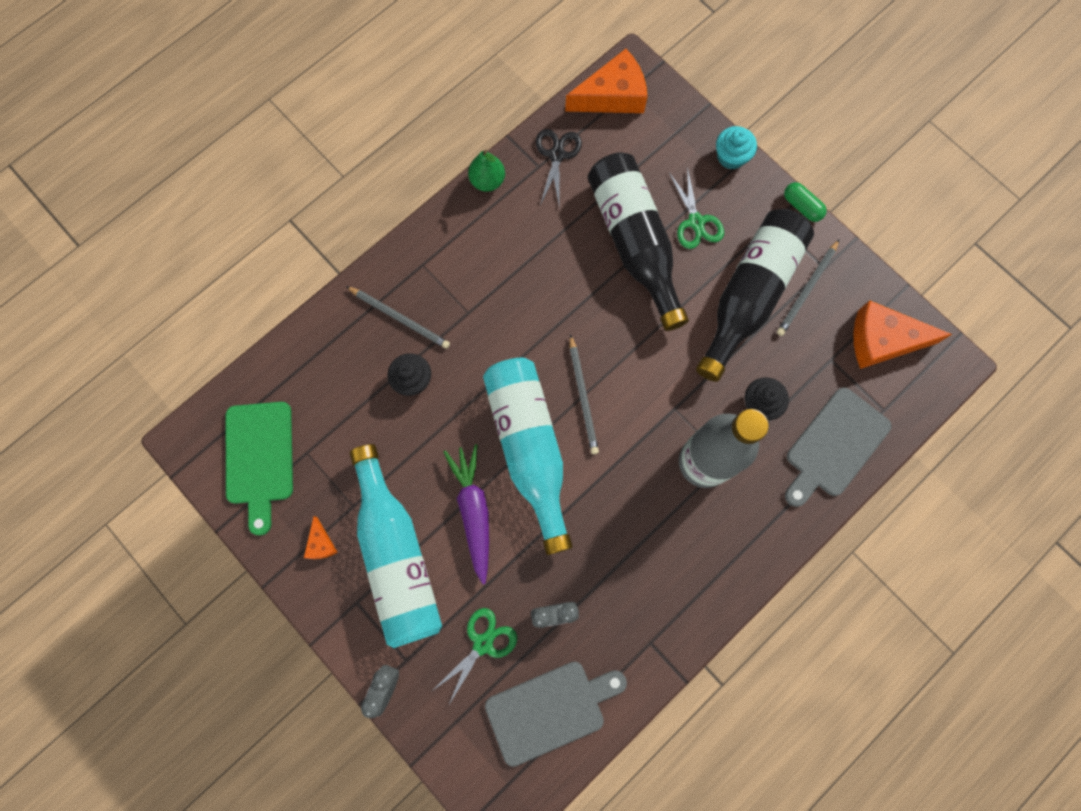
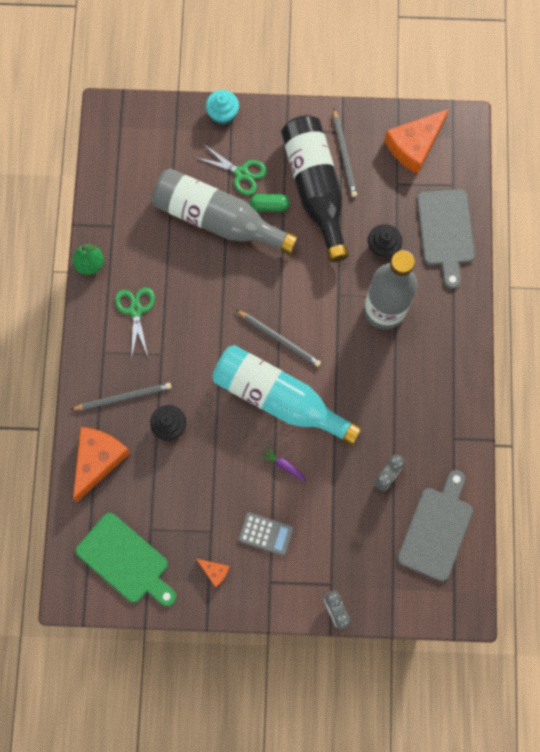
camera: 45 degrees left, 0 degrees up
(396, 556) = (266, 533): turquoise bottle -> grey calculator
(473, 511) = (283, 465): purple carrot -> purple carrot, size x0.47
(483, 643) = (364, 532): green scissors -> green scissors (136, 310)
(557, 155) = (116, 208): black scissors -> none
(612, 96) = (113, 140): orange cheese -> orange cheese (98, 459)
(635, 243) = (218, 219): black bottle -> grey bottle
(802, 206) = (293, 107): green capsule -> green capsule (269, 205)

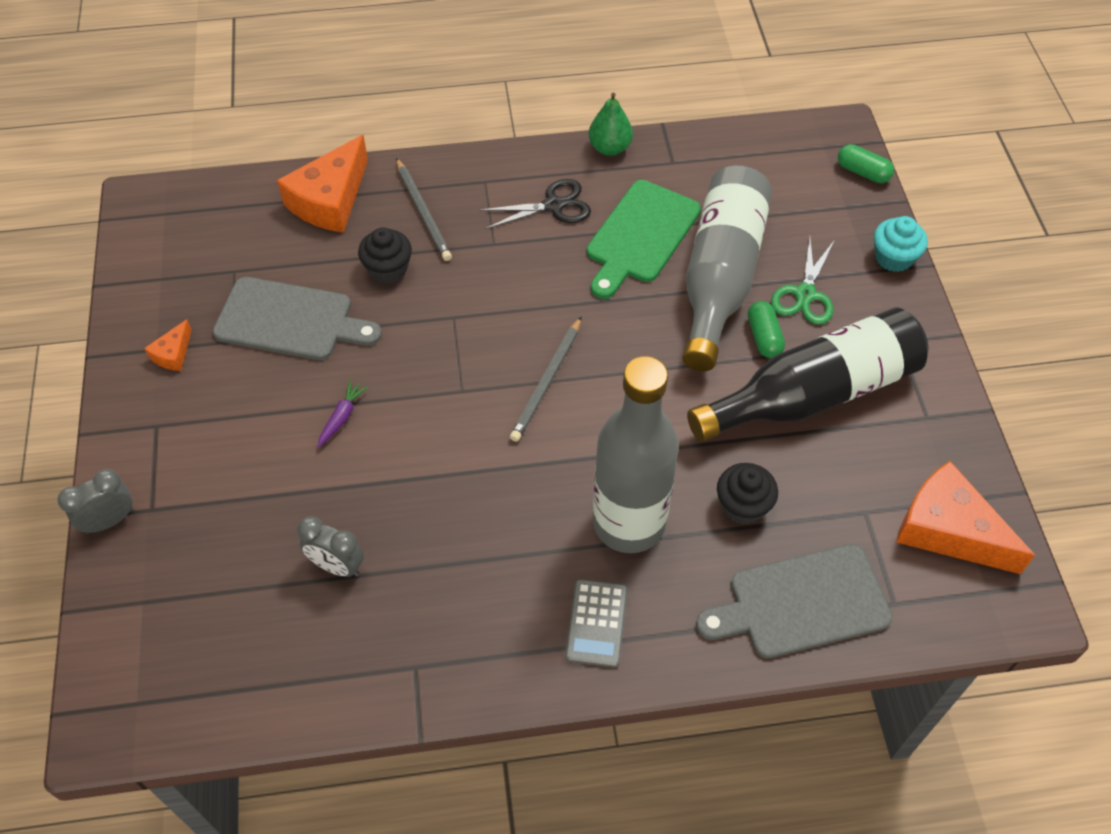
camera: 80 degrees right, 20 degrees down
(98, 459) = (330, 200): orange cheese -> orange cheese turned 105 degrees clockwise
(126, 560) = (188, 251): green cutting board -> green cutting board (641, 236)
(136, 310) = (553, 205): green scissors -> black scissors
(148, 110) = (863, 172): none -> green capsule
(266, 533) = (232, 409): grey calculator -> grey calculator (597, 623)
(279, 398) = (450, 395): turquoise bottle -> none
(344, 155) = (888, 426): grey pencil -> none
(436, 529) = (247, 659): grey cutting board -> grey cutting board (290, 320)

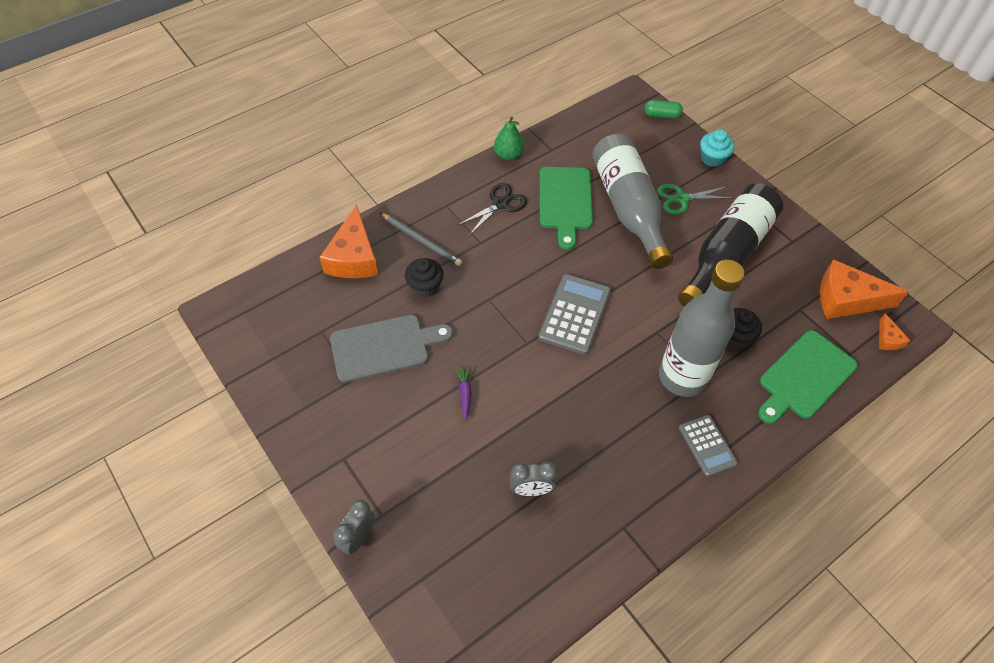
camera: 30 degrees left, 0 degrees up
(173, 354) = (319, 405): orange cheese -> orange cheese (887, 339)
(547, 382) = (574, 314): grey pencil -> grey calculator
(764, 337) = (677, 233): green capsule -> none
(801, 603) = (805, 377): grey cutting board -> green cutting board
(805, 294) = (681, 199): green scissors -> green scissors turned 90 degrees clockwise

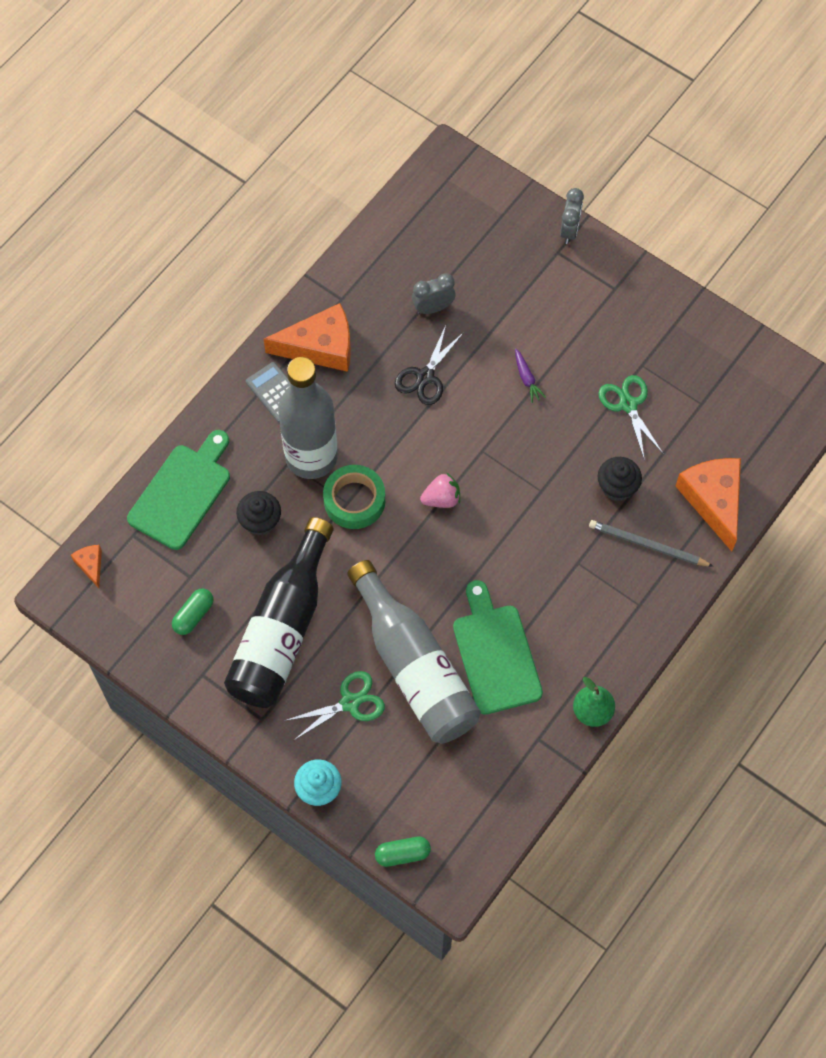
camera: 165 degrees right, 10 degrees up
(384, 347) = (628, 405): grey cutting board -> green scissors
(500, 204) = (574, 626): black scissors -> black scissors (425, 377)
(574, 314) = (441, 498): grey calculator -> pink strawberry
(650, 332) = (354, 500): none -> green tape
(798, 281) = (193, 615): none -> green capsule
(846, 299) = (136, 605): orange cheese -> orange cheese (320, 347)

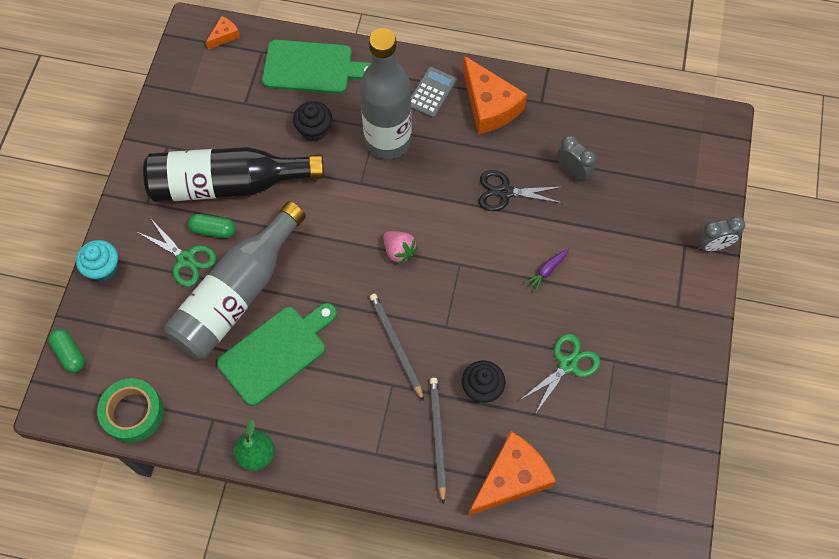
camera: 65 degrees right, 0 degrees up
(193, 615) = (213, 119): green capsule -> green capsule (213, 230)
(354, 500) = (365, 187): green tape -> green tape (133, 413)
(539, 543) = (396, 345): none -> grey pencil

